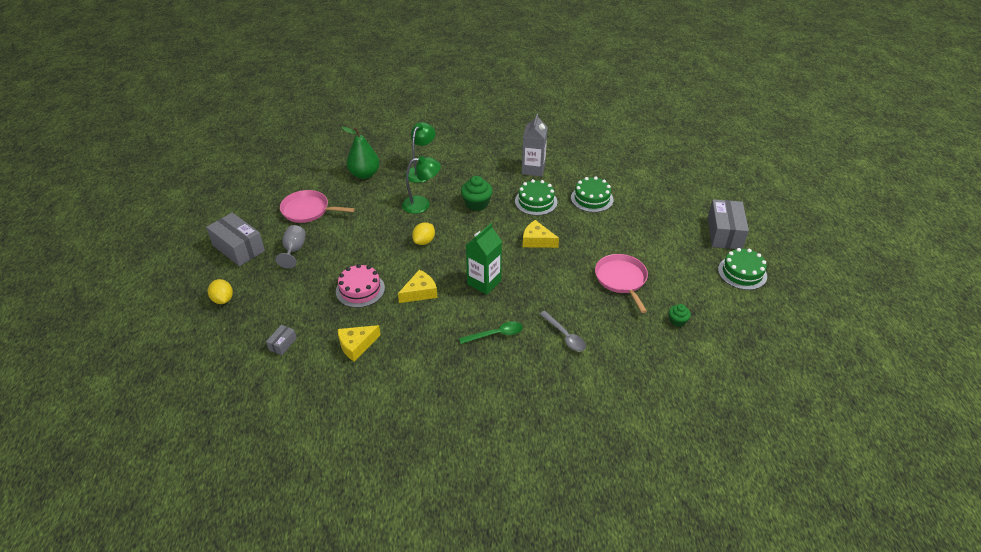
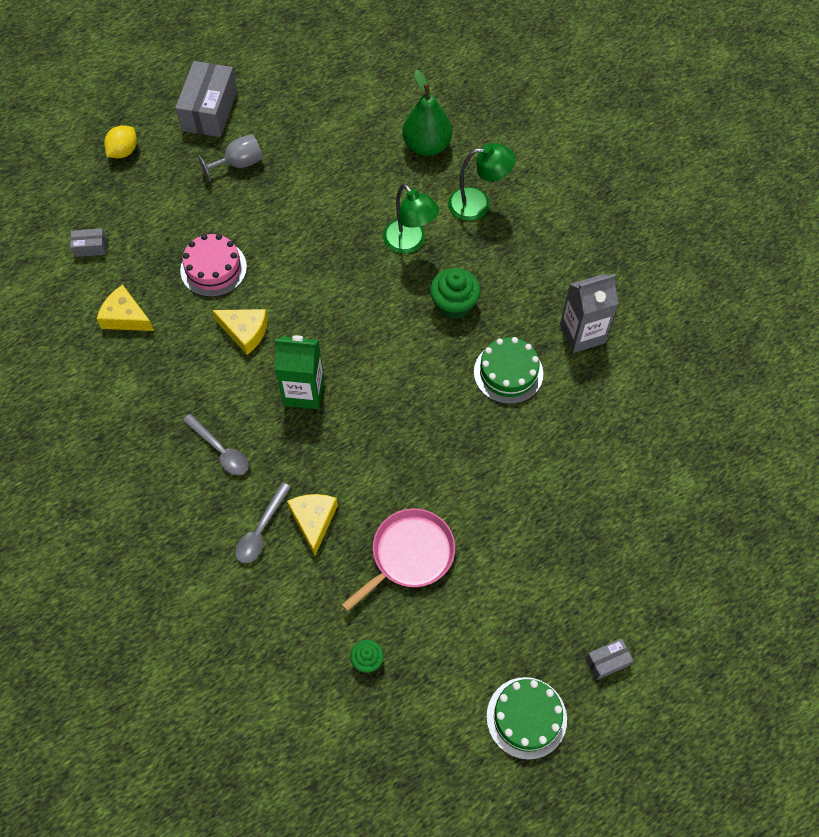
camera: 60 degrees right, 20 degrees up
(308, 210) = (317, 132): pink pan -> none
(424, 241) = (339, 285): yellow lemon -> none
(495, 334) = (220, 450): green spoon -> grey spoon
(537, 241) = (424, 414): yellow cheese -> yellow cheese (313, 521)
(592, 198) = (566, 441): green cake -> none
(724, 233) = (607, 661): grey box -> grey box, size x0.47

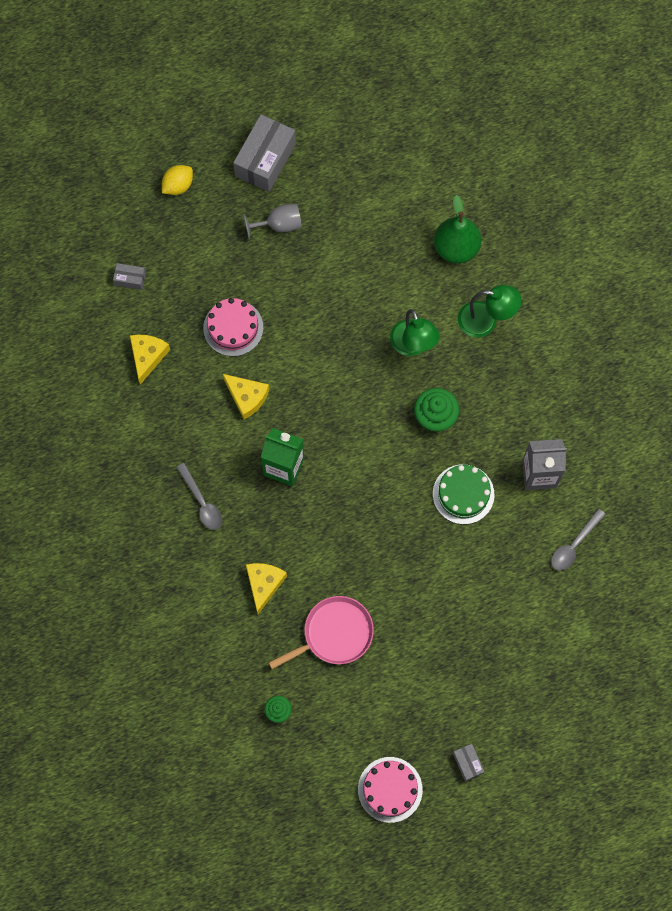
camera: 15 degrees right, 10 degrees up
(125, 317) = (147, 356): yellow cheese -> yellow cheese turned 60 degrees clockwise
(261, 530) = (219, 581): grey spoon -> grey spoon (574, 545)
(526, 717) = (390, 789): green cake -> pink cake
(607, 661) = (467, 763): grey box -> grey box turned 75 degrees clockwise

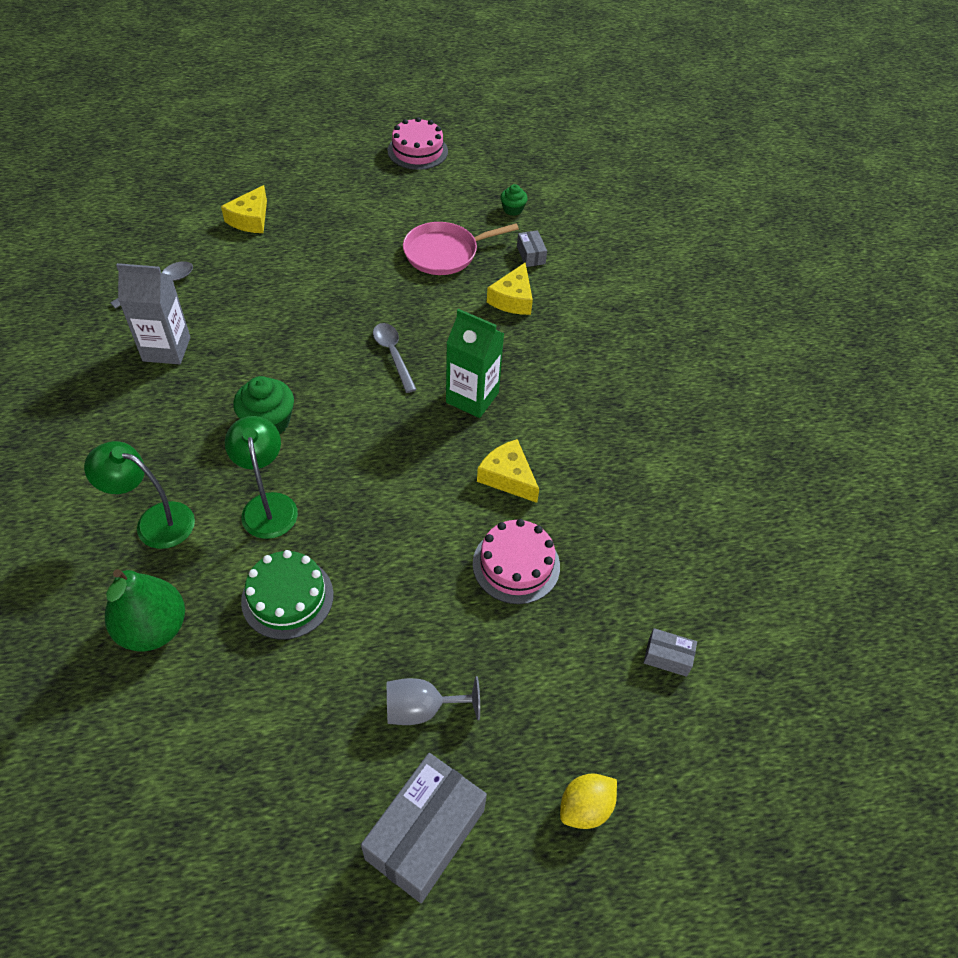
camera: 175 degrees left, 20 degrees down
(147, 356) = (641, 545): yellow cheese -> yellow cheese (250, 219)
(202, 502) = (576, 378): grey spoon -> grey spoon (393, 355)
(463, 494) = (264, 343): green cake -> green cake (287, 597)
(467, 763) = (340, 156): grey box -> grey box (531, 255)

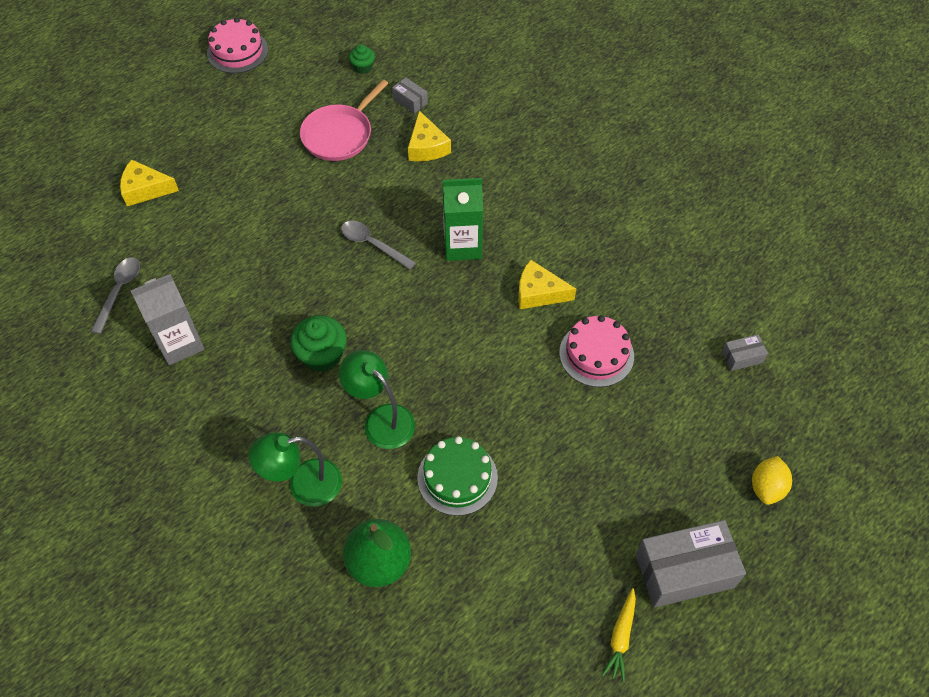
camera: 30 degrees left, 5 degrees up
(250, 219) = (145, 189): yellow cheese -> yellow cheese turned 105 degrees clockwise
(304, 855) = (621, 637): none -> yellow carrot
(422, 709) = (616, 493): grey goblet -> none
(425, 834) = (684, 571): grey box -> grey box turned 75 degrees clockwise

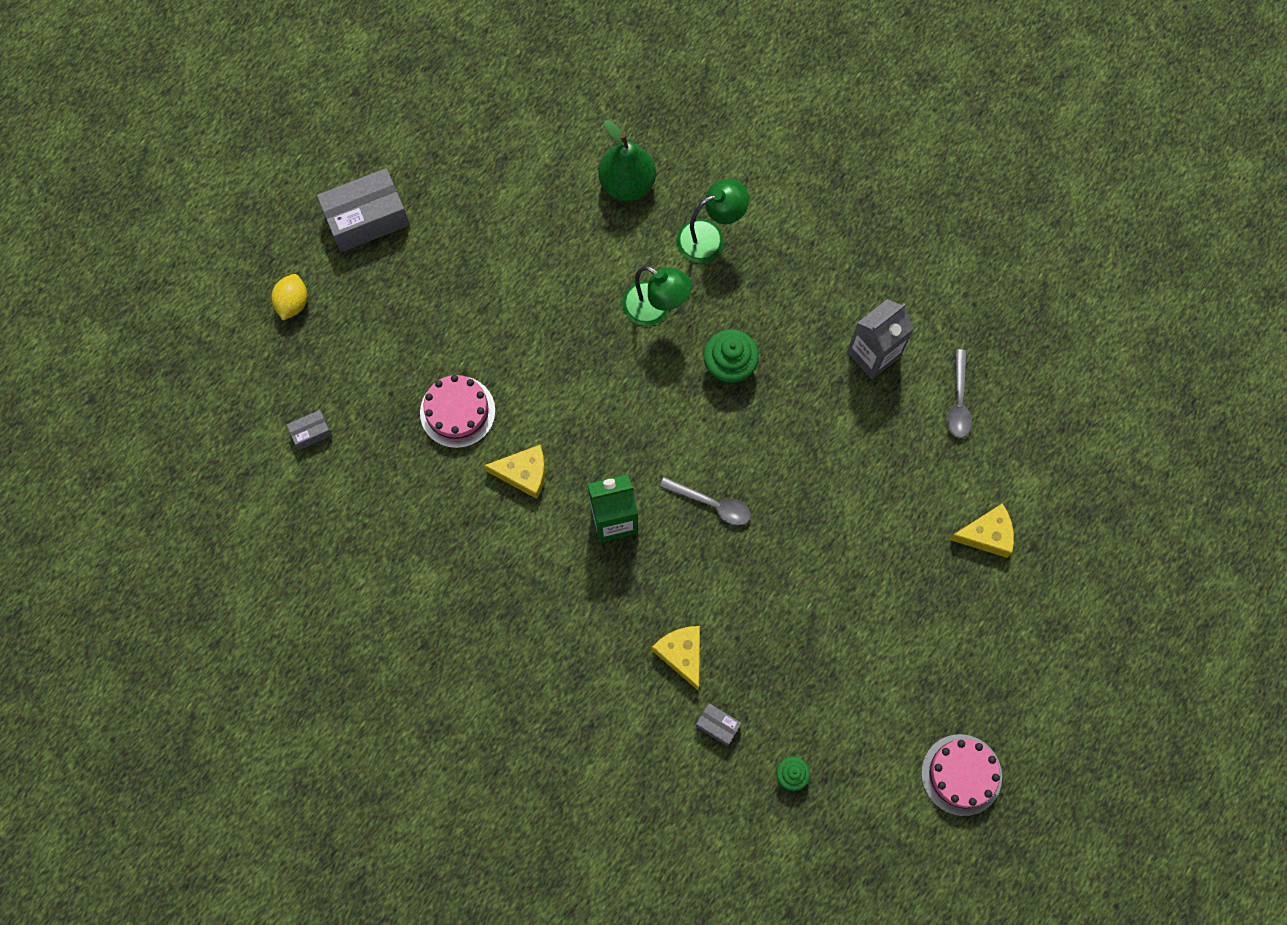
camera: 170 degrees right, 15 degrees up
(339, 134) = (790, 655): pink pan -> none
(457, 477) = (574, 266): green cake -> none
(621, 637) = (418, 159): yellow carrot -> none

